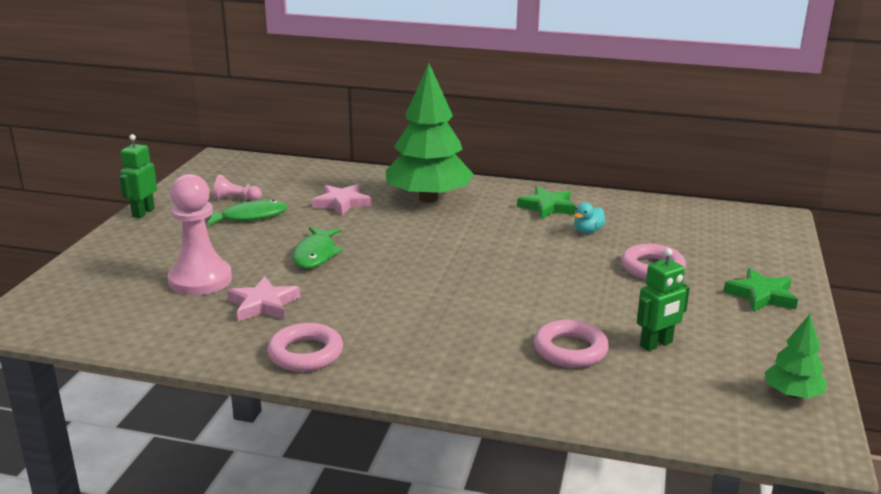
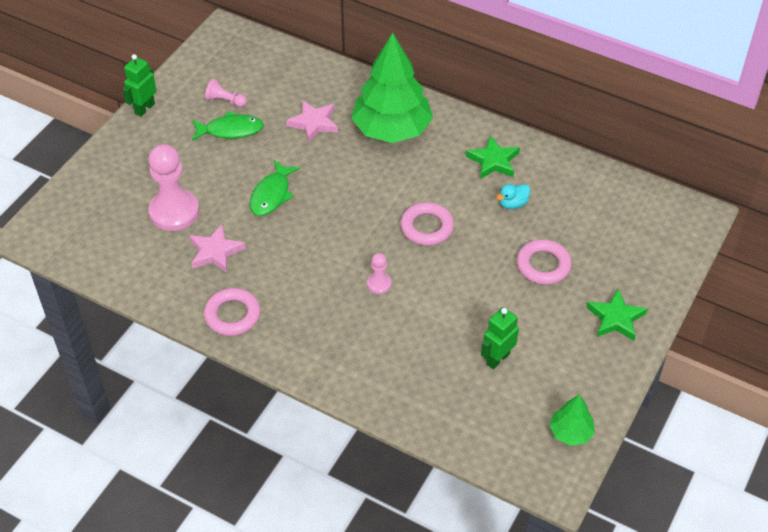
camera: 15 degrees right, 25 degrees up
(477, 304) = (379, 284): none -> pink pawn
(570, 350) = (428, 351): pink ring -> pink ring (427, 227)
(656, 344) = (497, 358): green robot -> green robot turned 150 degrees clockwise

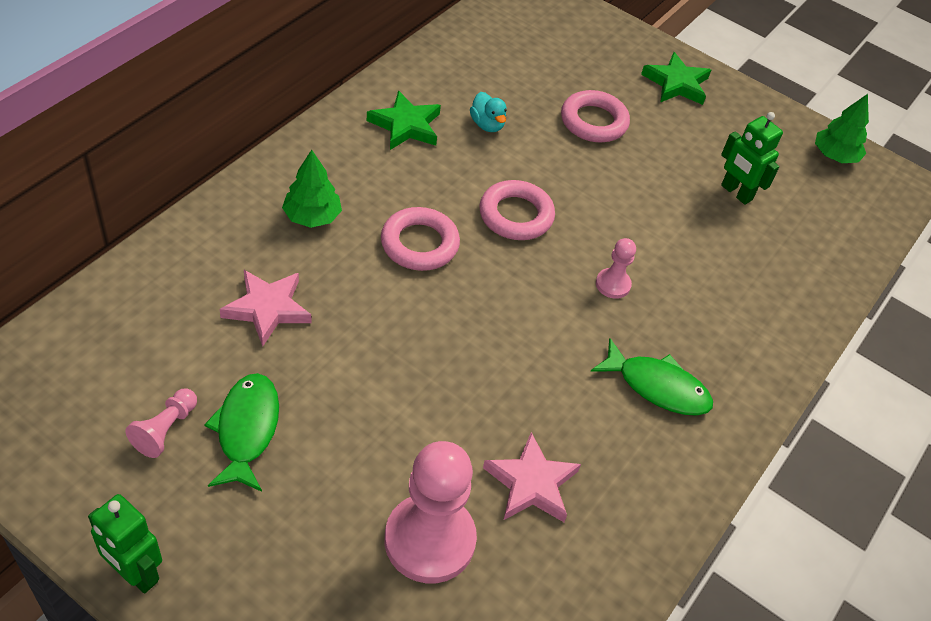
camera: 90 degrees left, 0 degrees up
(232, 315) = (664, 472): pink ring -> pink ring (419, 244)
(272, 195) = (417, 388): green fish -> green fish (657, 387)
(391, 129) = (312, 217): green tree -> green tree, size x0.46

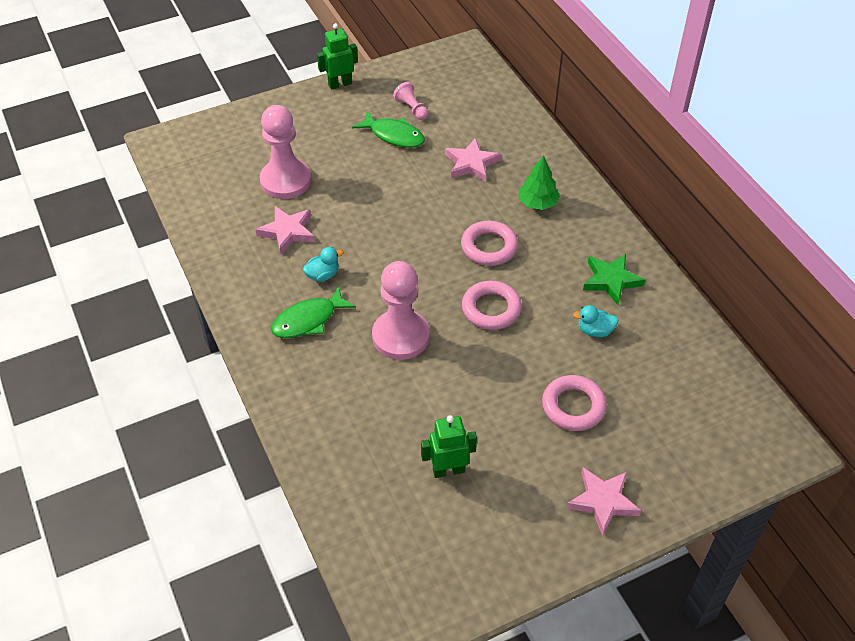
camera: 125 degrees right, 0 degrees up
(578, 403) = (323, 275): none -> turquoise duck
(613, 284) = (401, 336): pink pawn -> pink pawn, size x2.11
(676, 83) = (603, 501): green star -> pink star
(834, 156) = (455, 587): green tree -> none

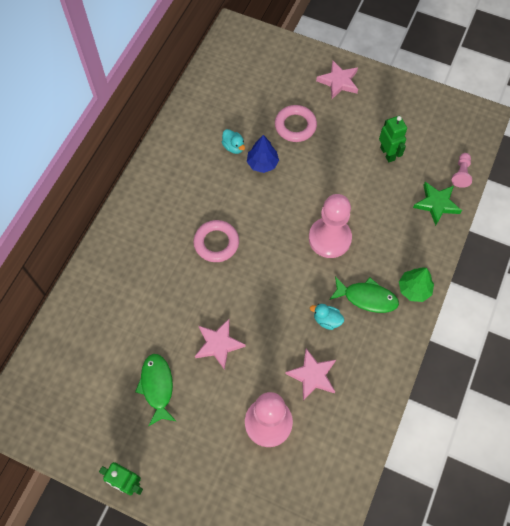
camera: 130 degrees left, 15 degrees up
(412, 108) = (115, 399): pink pawn -> pink pawn (461, 174)
(448, 470) = (387, 153): green robot -> green robot turned 150 degrees counterclockwise
(471, 163) = (145, 310): pink star -> pink star (218, 344)
(491, 309) = (265, 207): pink ring -> none
(537, 203) = (151, 242): green tree -> green tree (414, 289)
(549, 342) = (262, 163): none -> blue tree
(611, 280) = (187, 162): green star -> green star (436, 204)

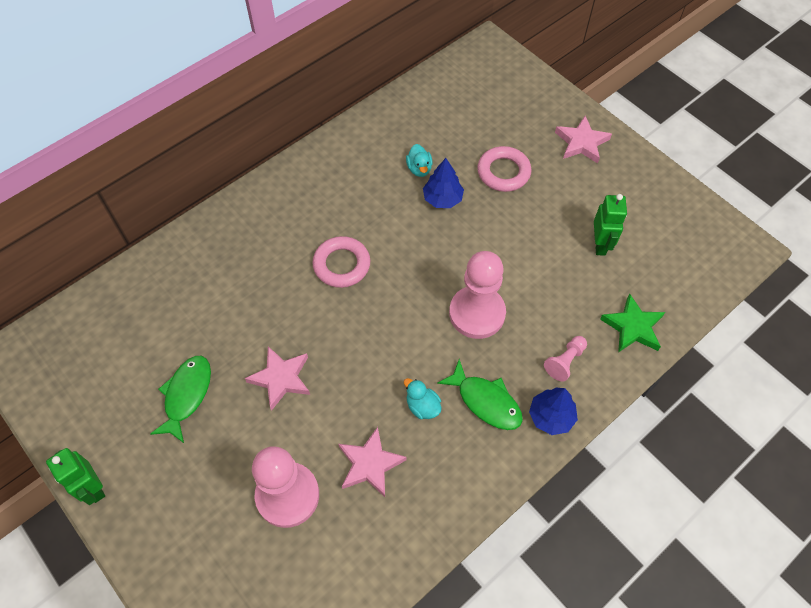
camera: 25 degrees right, 5 degrees down
(414, 289) = (551, 416): green tree -> blue tree
(461, 174) = (683, 303): pink pawn -> pink pawn (565, 361)

